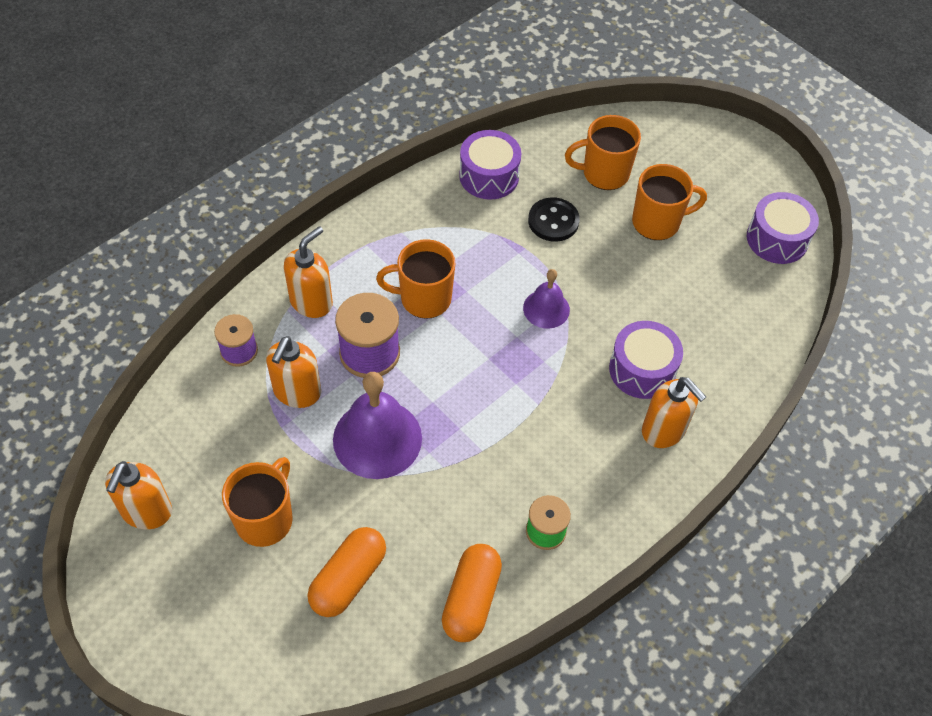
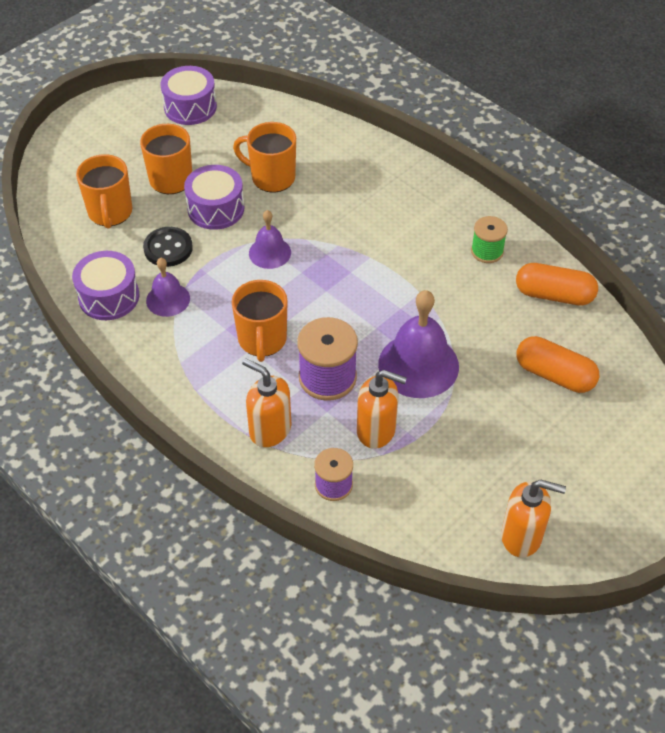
camera: 90 degrees left, 5 degrees down
(265, 519) = (511, 440): orange mug -> orange mug (271, 177)
(483, 222) = (168, 299): none -> purple bell
(642, 370) = (329, 192): purple drum -> purple drum (216, 209)
(664, 430) = (386, 181): orange soap dispenser -> none

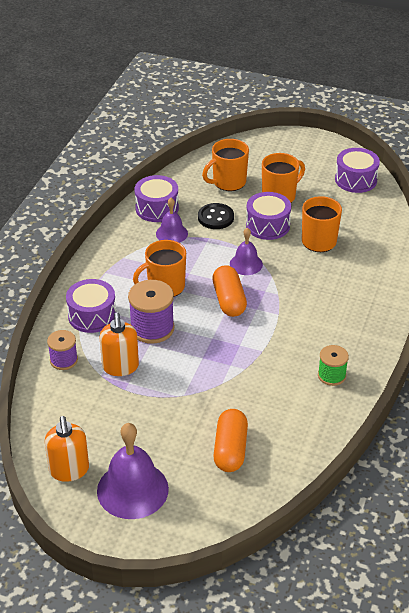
camera: 65 degrees right, 10 degrees down
(270, 429) = (92, 316): orange soap dispenser -> purple drum
(418, 365) = (192, 370): purple bell -> purple bell (132, 489)
(554, 295) = (313, 427): orange capsule -> orange capsule (229, 300)

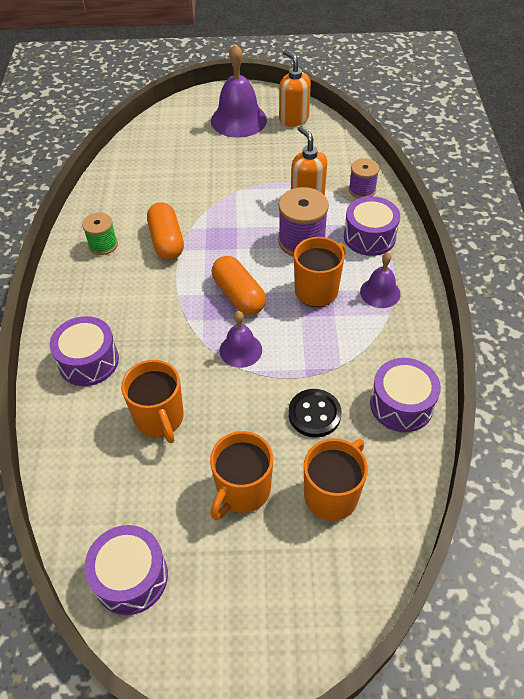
camera: 160 degrees right, 10 degrees up
(171, 233) = (355, 368): purple bell -> purple bell (380, 292)
(230, 449) = (176, 162): orange capsule -> orange capsule (166, 241)
(267, 225) = (238, 423): purple drum -> purple drum (88, 361)

